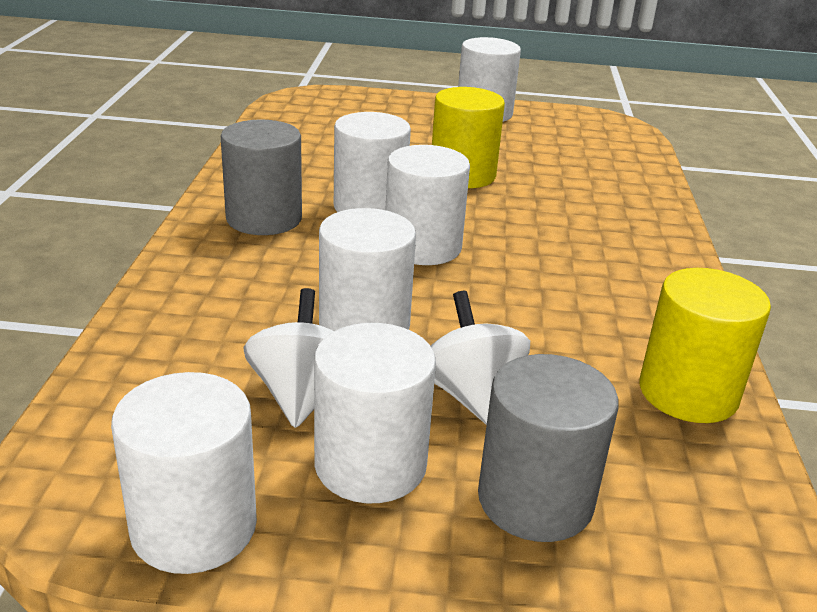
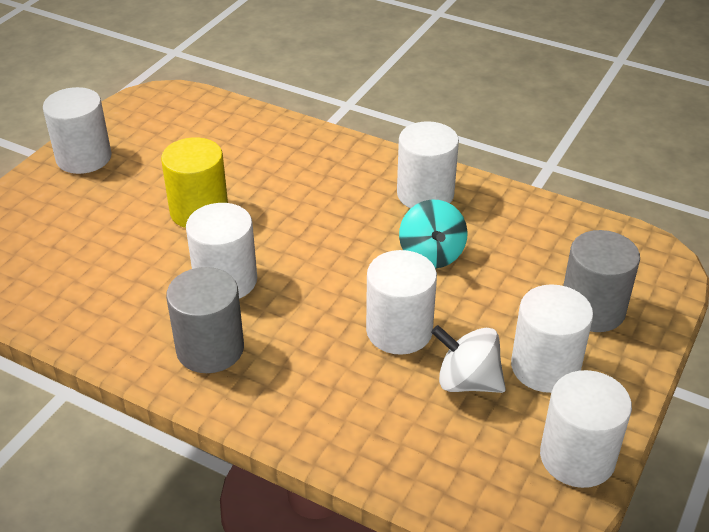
camera: 65 degrees left, 10 degrees up
(422, 247) = (305, 270): white cylinder -> white cylinder (425, 194)
(470, 395) = (494, 304): white spinning top -> none
(525, 326) = (431, 255): none -> turquoise spinning top
(688, 392) = (523, 216): yellow cylinder -> none

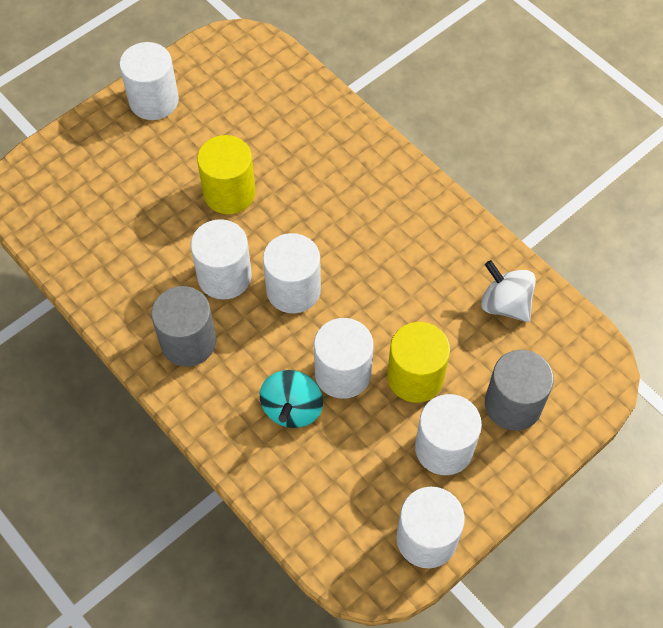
camera: 20 degrees right, 20 degrees up
(425, 194) = (430, 232): white cylinder -> white cylinder (293, 290)
(431, 255) = (404, 303): turquoise spinning top -> turquoise spinning top (292, 408)
(467, 381) = (374, 440): white spinning top -> white spinning top (505, 304)
(478, 313) = (415, 377): none -> yellow cylinder

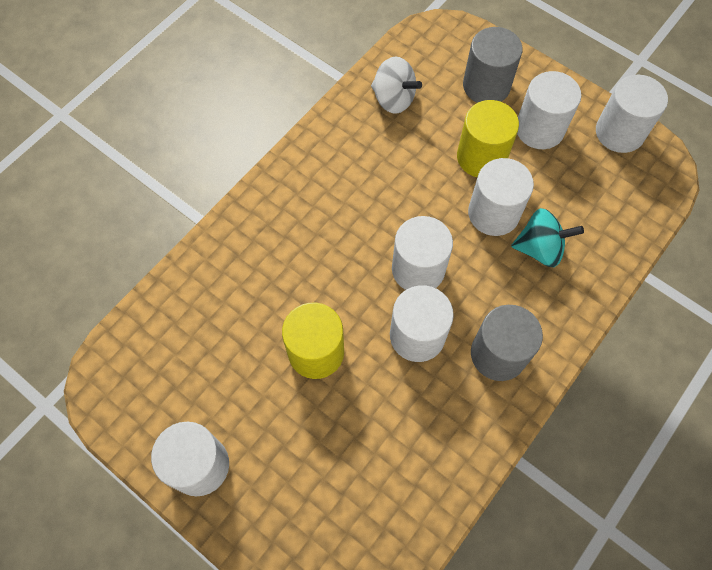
camera: 100 degrees left, 5 degrees up
(505, 304) = (393, 99): white spinning top -> white spinning top turned 90 degrees counterclockwise

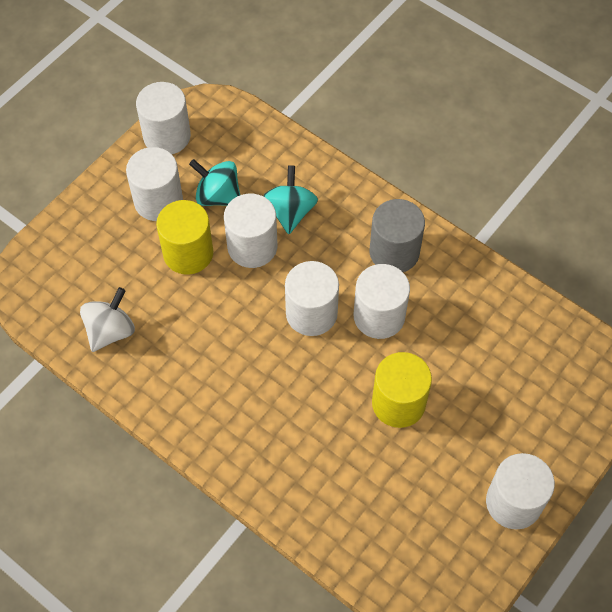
camera: 90 degrees left, 5 degrees down
(486, 86) = (101, 243): grey cylinder -> none
(551, 181) = (218, 196): none -> turquoise spinning top

